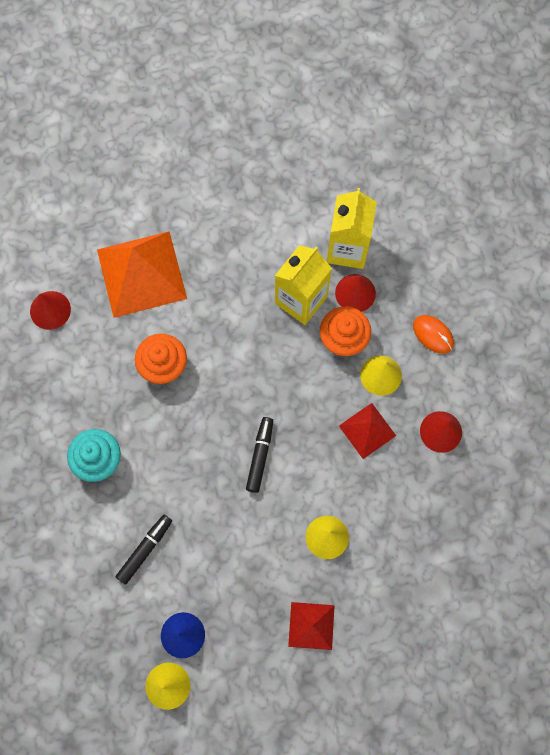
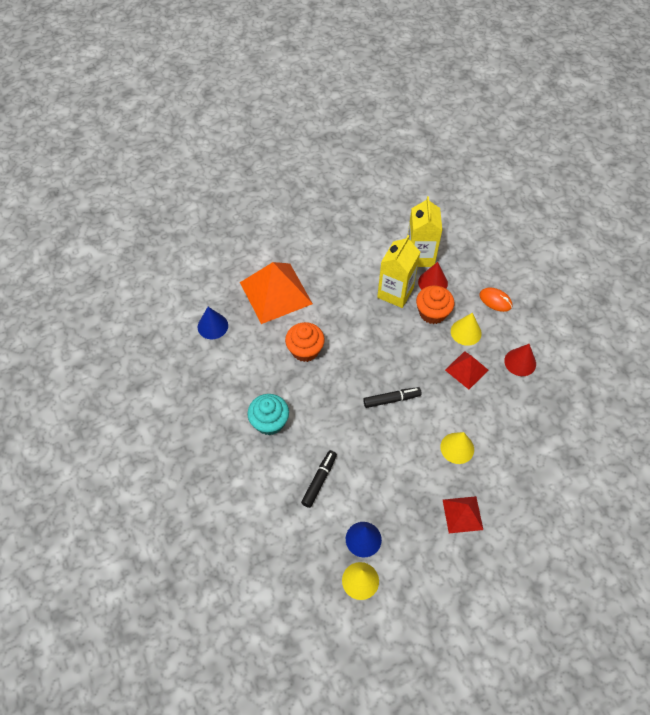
camera: 10 degrees left, 15 degrees down
(50, 310) = (212, 326): red cone -> blue cone
(260, 456) = (391, 399): black marker -> black marker turned 75 degrees clockwise

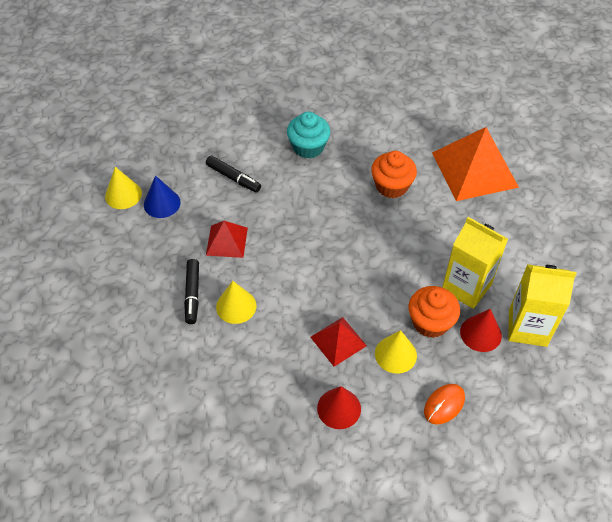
camera: 100 degrees right, 5 degrees down
(212, 326) = (433, 113): blue cone -> none
(391, 399) = (312, 255): black marker -> black marker (192, 294)
(462, 514) = (157, 293): red pyramid -> red pyramid (226, 241)

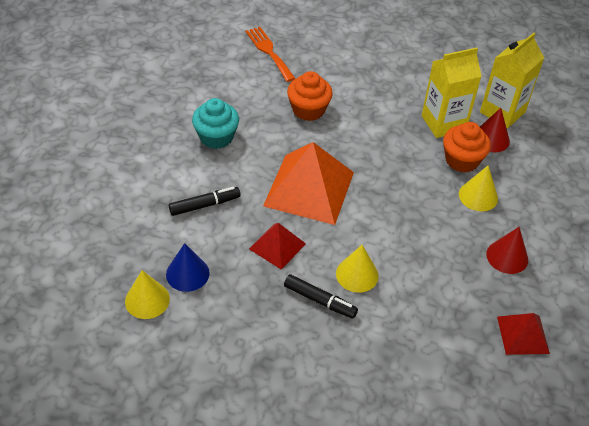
camera: 60 degrees left, 5 degrees down
(338, 341) = (442, 224): red pyramid -> red pyramid (522, 334)
(436, 126) = (269, 52): none -> orange fork
(444, 405) = (541, 193): orange mouse -> none
(474, 169) = (333, 56): orange pyramid -> orange pyramid (309, 189)

